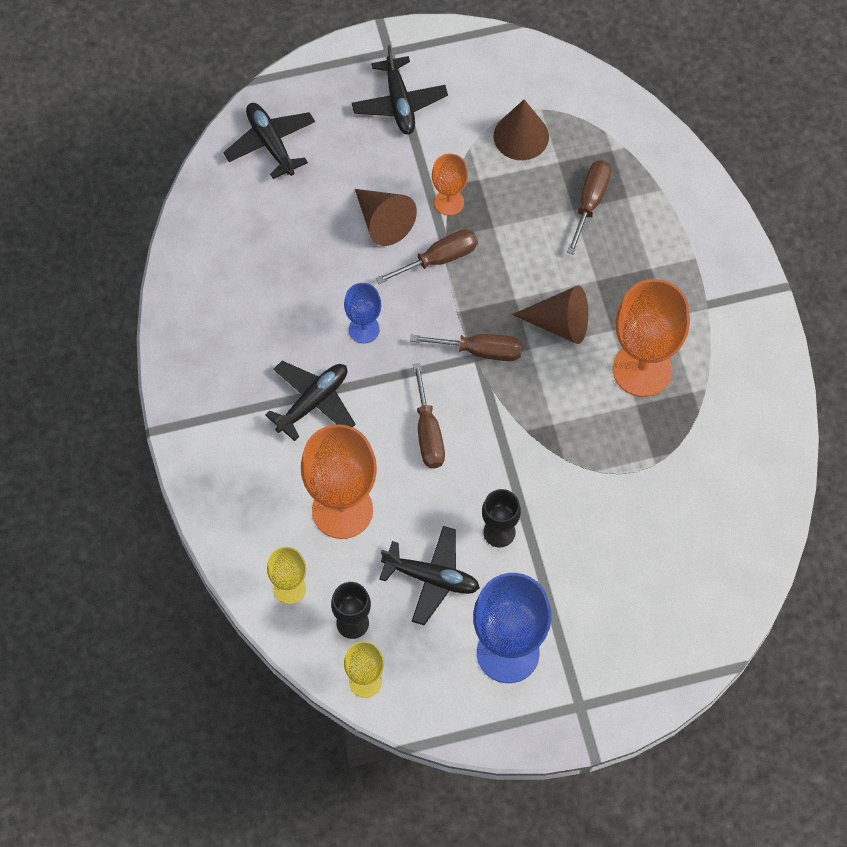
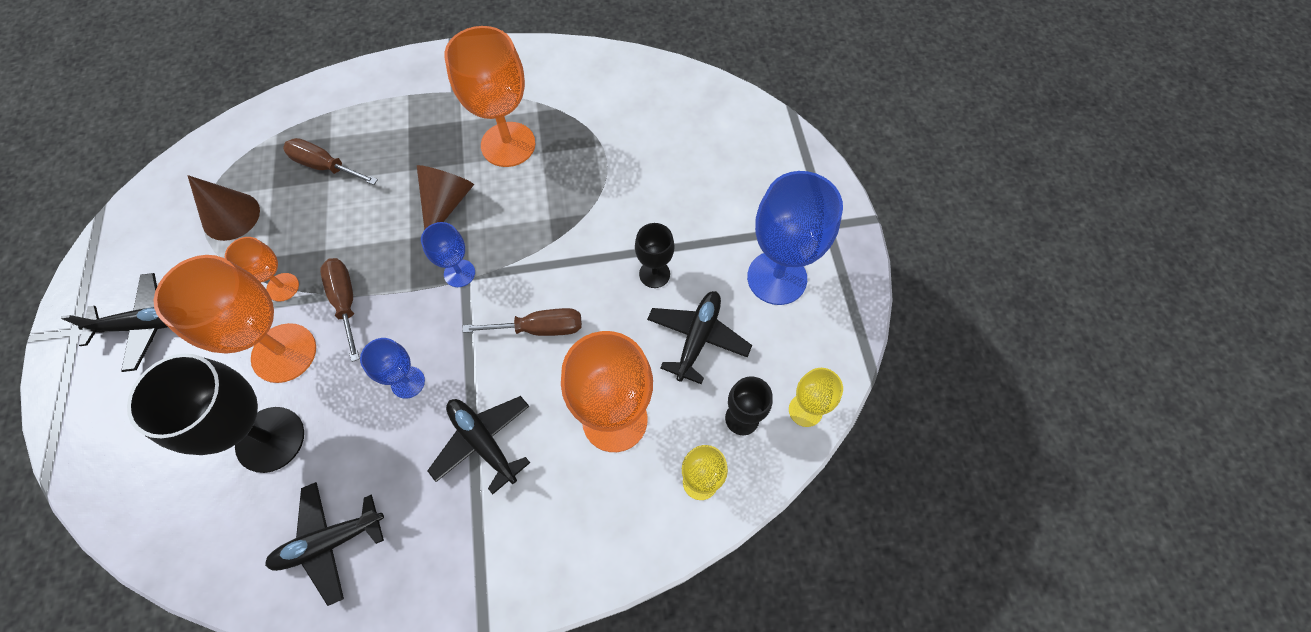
camera: 85 degrees left, 0 degrees up
(270, 143) = (139, 469): black plane -> black plane (329, 542)
(303, 233) = (270, 439): none -> black goblet
(383, 221) = (284, 353): brown cone -> orange goblet
(480, 351) = (459, 273): brown screwdriver -> blue goblet

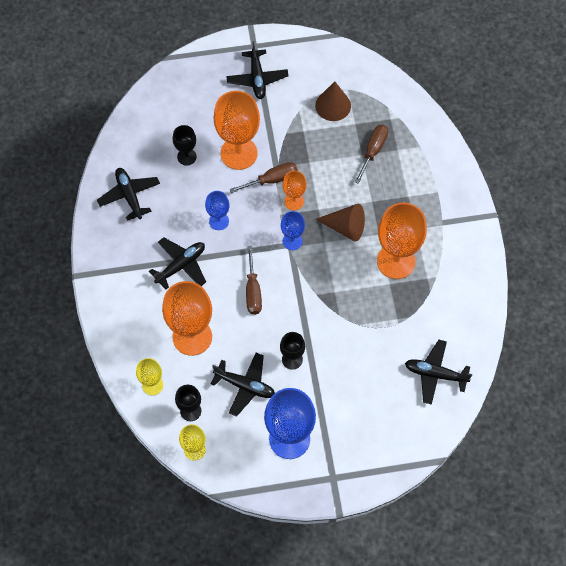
camera: 90 degrees right, 0 degrees up
(270, 439) = (187, 157): black goblet -> black goblet, size x0.52
(283, 287) = (282, 144): orange goblet -> orange goblet (294, 201)
(675, 108) = (435, 374): none -> black plane

